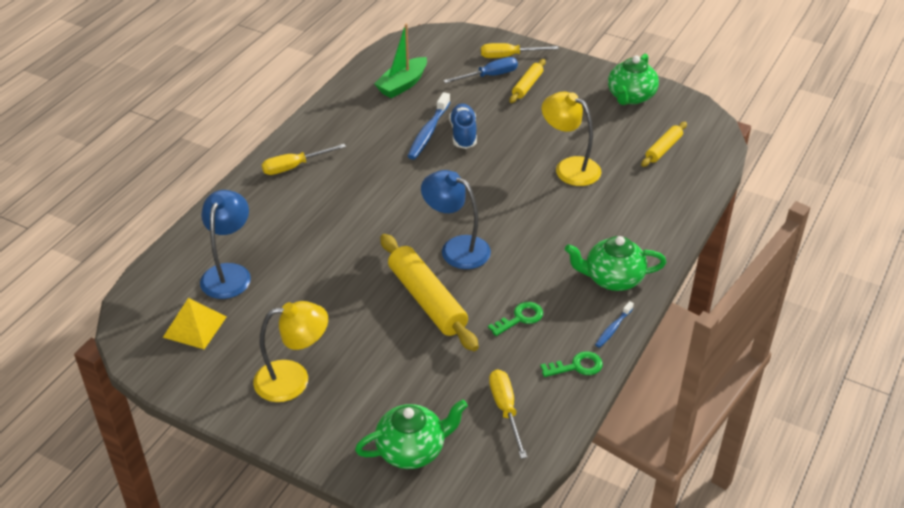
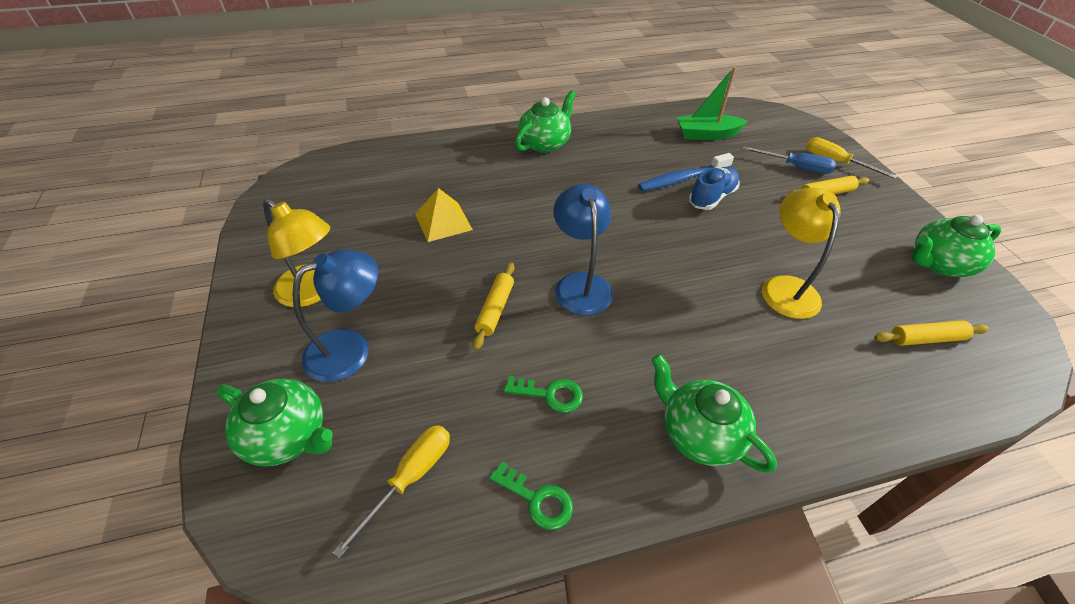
camera: 45 degrees right, 5 degrees up
(194, 327) = (322, 204): yellow pyramid -> yellow pyramid (443, 221)
(229, 273) = (397, 184): blue lamp -> blue lamp (350, 349)
(294, 167) = (545, 143): yellow screwdriver -> green teapot
(427, 300) = (495, 309): yellow rolling pin -> yellow rolling pin, size x0.54
(613, 328) = (631, 492): blue toothbrush -> none

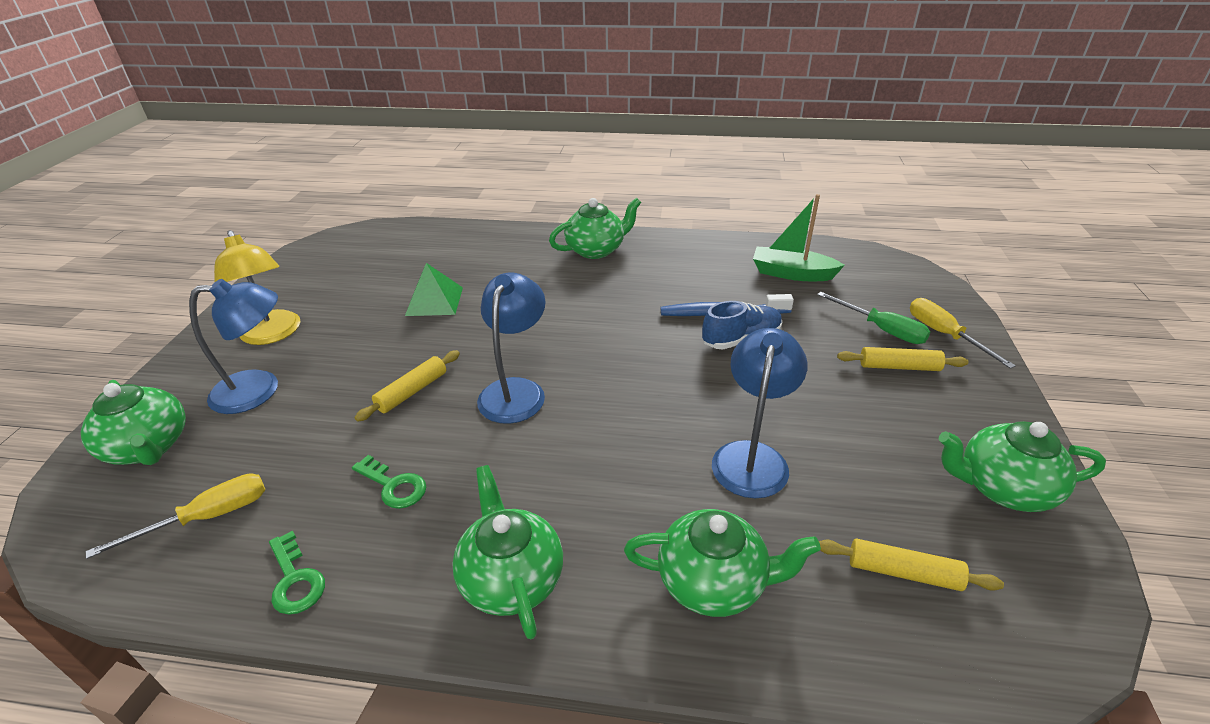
camera: 25 degrees right, 10 degrees down
(443, 221) = (434, 301): yellow pyramid -> green pyramid
(785, 287) = (752, 456): yellow lamp -> blue lamp
(796, 167) = (881, 329): blue screwdriver -> green screwdriver
(828, 386) = (713, 582): none -> green teapot

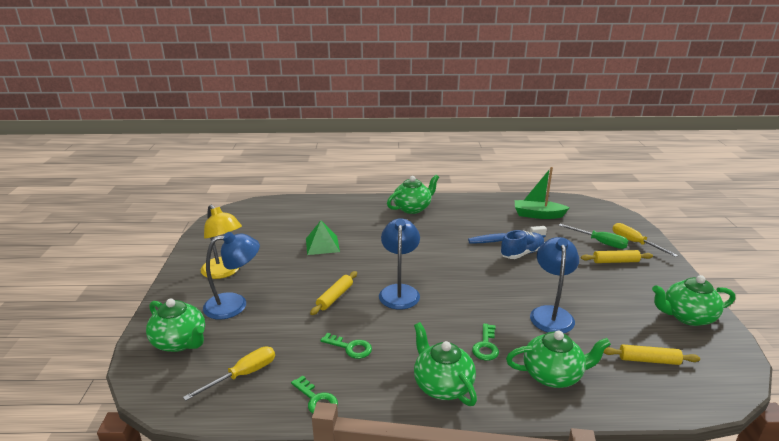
camera: 10 degrees left, 10 degrees down
(616, 508) = (486, 346): none -> green key

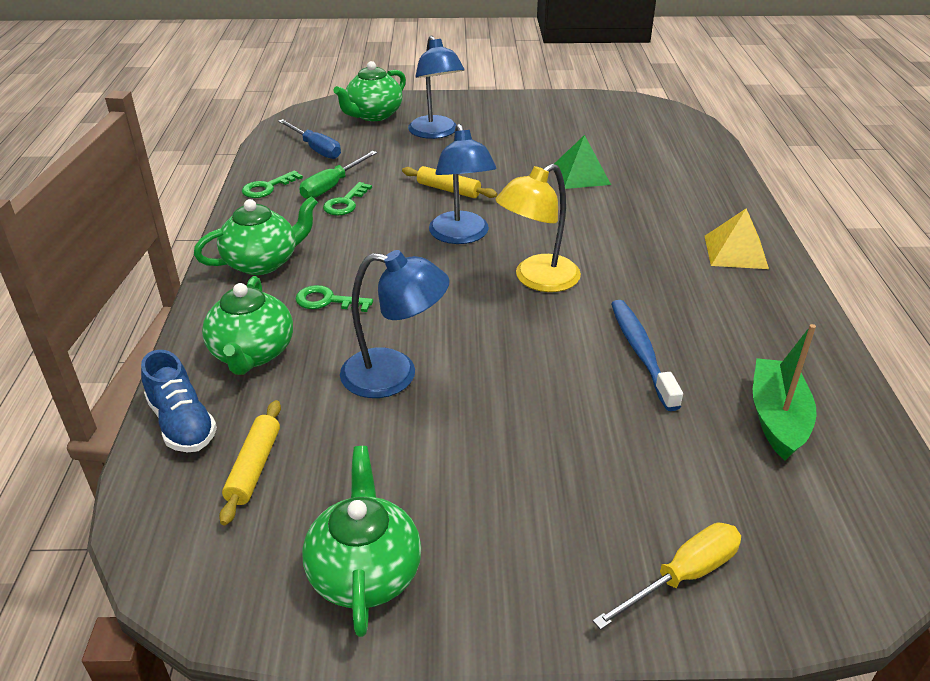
camera: 90 degrees right, 10 degrees up
(224, 272) = (503, 120): yellow lamp -> yellow lamp (537, 280)
(243, 375) = (315, 149): yellow screwdriver -> blue screwdriver
(399, 291) = (461, 236): blue lamp -> blue lamp turned 75 degrees clockwise
(412, 208) = (735, 252): green teapot -> yellow pyramid
(522, 253) = (591, 368): blue shoe -> blue shoe (182, 423)
(599, 242) = (666, 502): green screwdriver -> green screwdriver (332, 186)
(615, 261) = (580, 509): yellow rolling pin -> none

